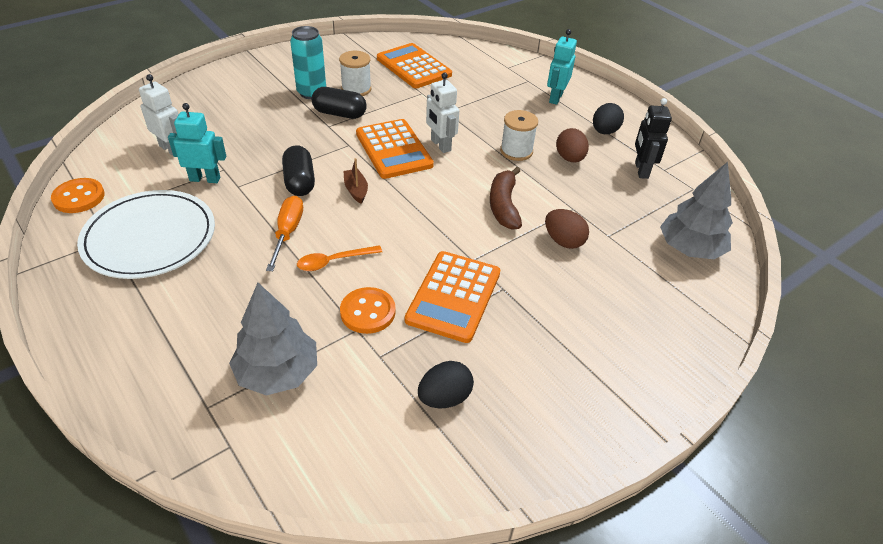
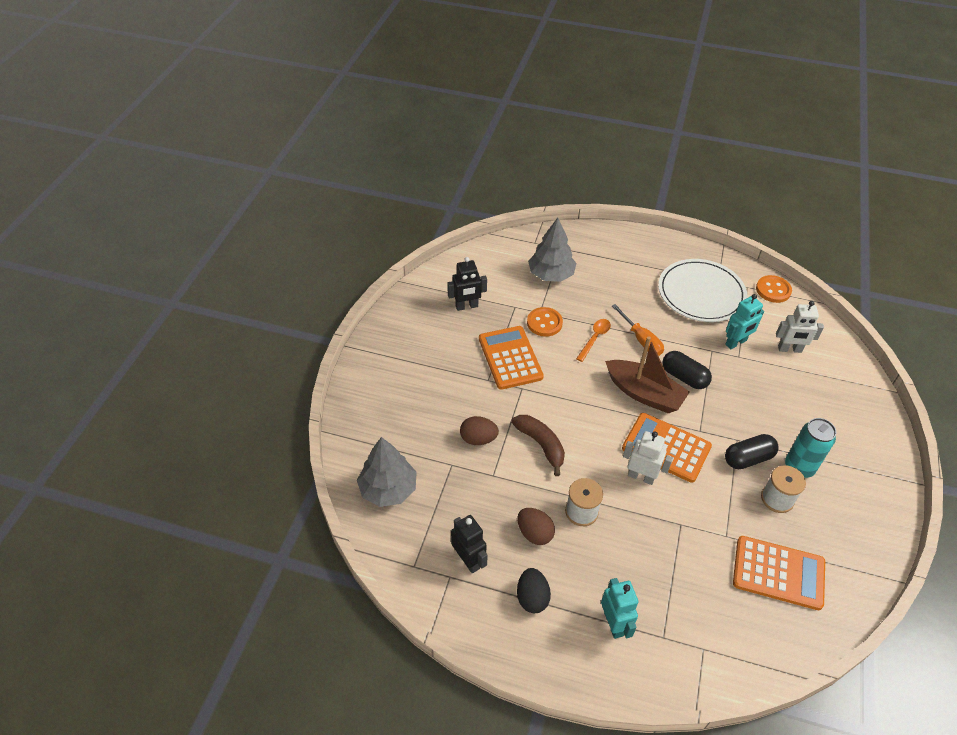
camera: 145 degrees right, 5 degrees up
(356, 190) = (644, 393): brown boat -> brown boat, size x2.19
(444, 398) = (466, 306): black egg -> black robot

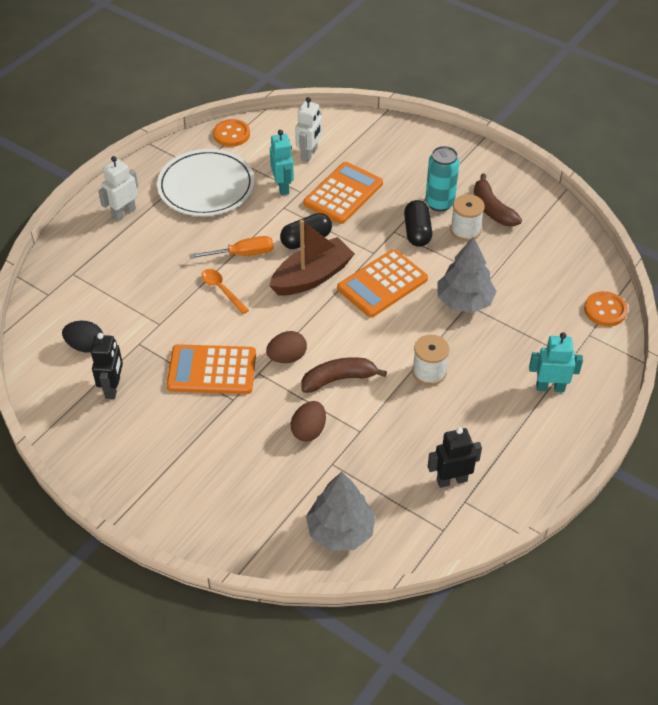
camera: 70 degrees left, 0 degrees up
(532, 597) = (507, 440): black egg -> black egg (85, 346)
(534, 533) = (440, 417): brown egg -> brown egg (287, 357)
(544, 323) = (177, 325): orange button -> orange button (605, 310)
(551, 274) = (108, 296): grey tree -> grey tree (464, 301)
(641, 476) = (407, 314): white robot -> white robot (123, 213)
(778, 573) = (535, 259): orange calculator -> orange calculator (343, 193)
(823, 516) = (492, 209): none -> brown banana

